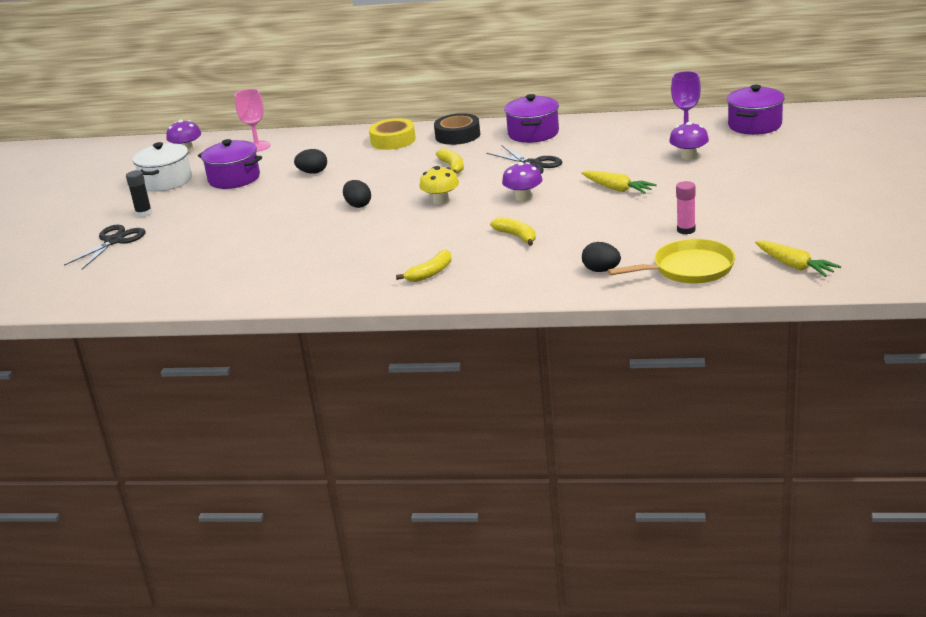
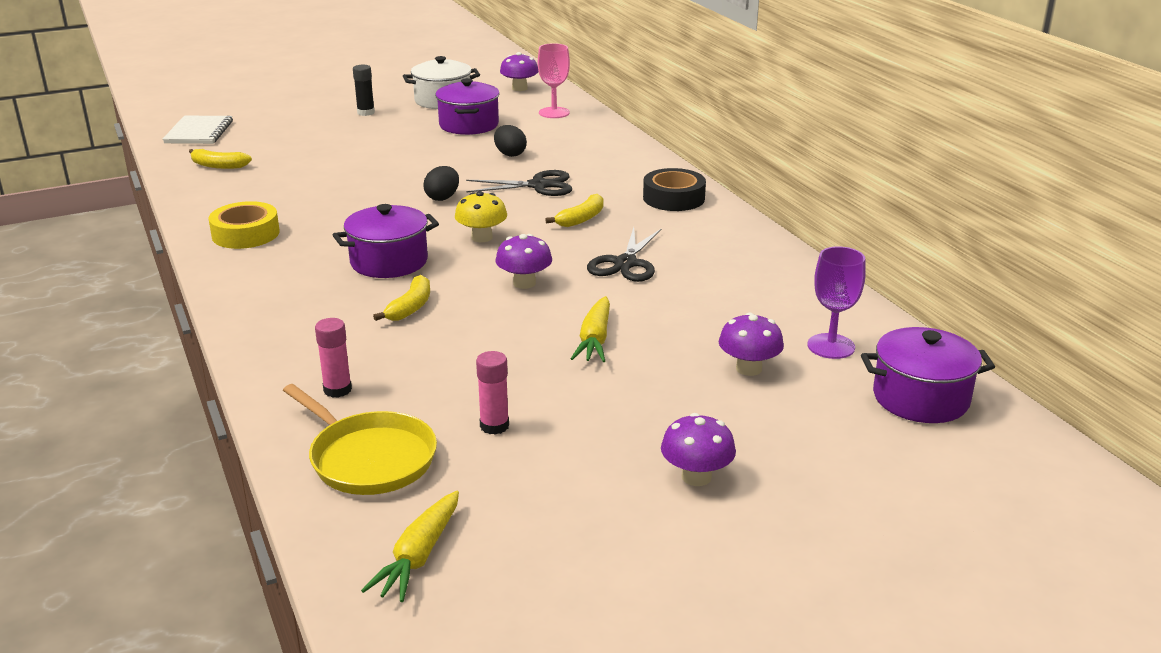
camera: 55 degrees right, 0 degrees up
(75, 288) = (199, 132): none -> white notebook
(114, 241) = (301, 119): black scissors -> black scissors (538, 185)
(393, 140) = (627, 169): yellow tape -> yellow tape (245, 234)
(430, 273) = (288, 282): yellow banana -> yellow banana (218, 166)
(533, 133) = (722, 240): purple pot -> purple pot (389, 262)
(601, 270) = (337, 390): black egg -> pink glue stick
(779, 188) = (696, 477): none -> purple mushroom

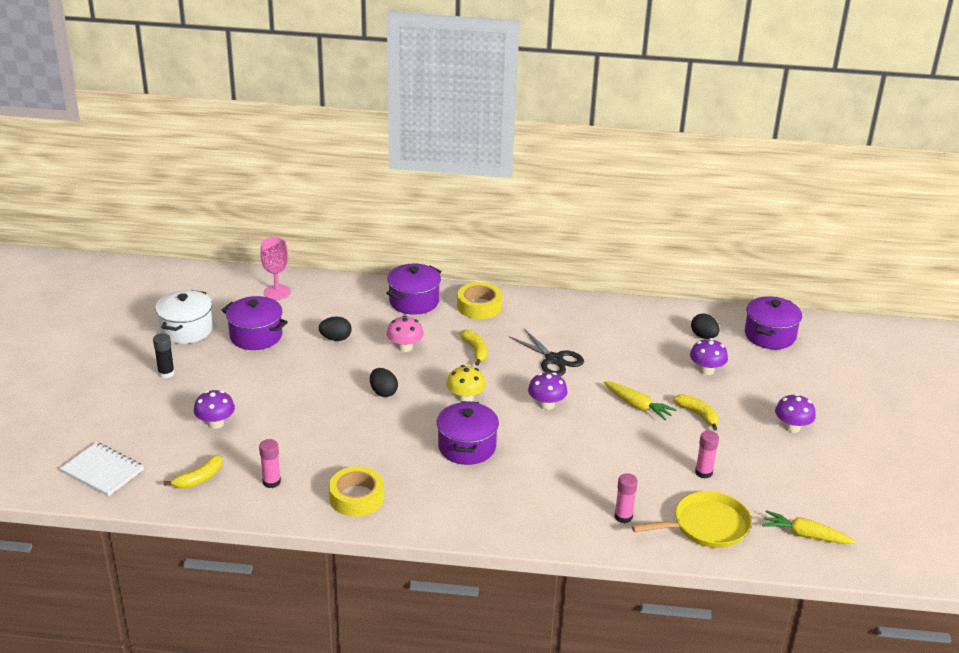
camera: 60 degrees left, 5 degrees up
(239, 193) = (271, 482): none -> pink glue stick
(410, 307) = (541, 458): yellow banana -> yellow banana (697, 414)
(419, 556) = (805, 535): yellow carrot -> yellow carrot turned 150 degrees clockwise
(519, 88) = (205, 287): purple mushroom -> purple mushroom (215, 423)
(538, 185) = (405, 347): black scissors -> pink mushroom
(631, 167) = (414, 301): none -> purple pot
(673, 198) = (479, 306): black tape -> yellow tape
(831, 346) = (703, 336): purple goblet -> black egg

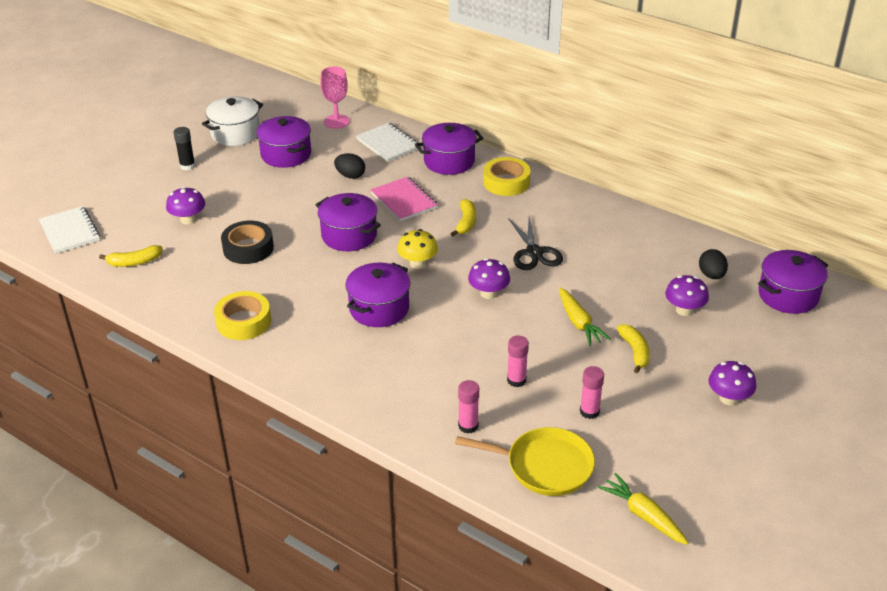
camera: 30 degrees right, 5 degrees up
(271, 482) = (187, 284): pink glue stick -> pink glue stick (516, 380)
(300, 432) = (248, 248): none -> black tape
(345, 300) = (388, 144): none -> white notebook
(383, 392) = (349, 235): black egg -> purple pot
(405, 347) = (404, 201): pink mushroom -> pink notebook

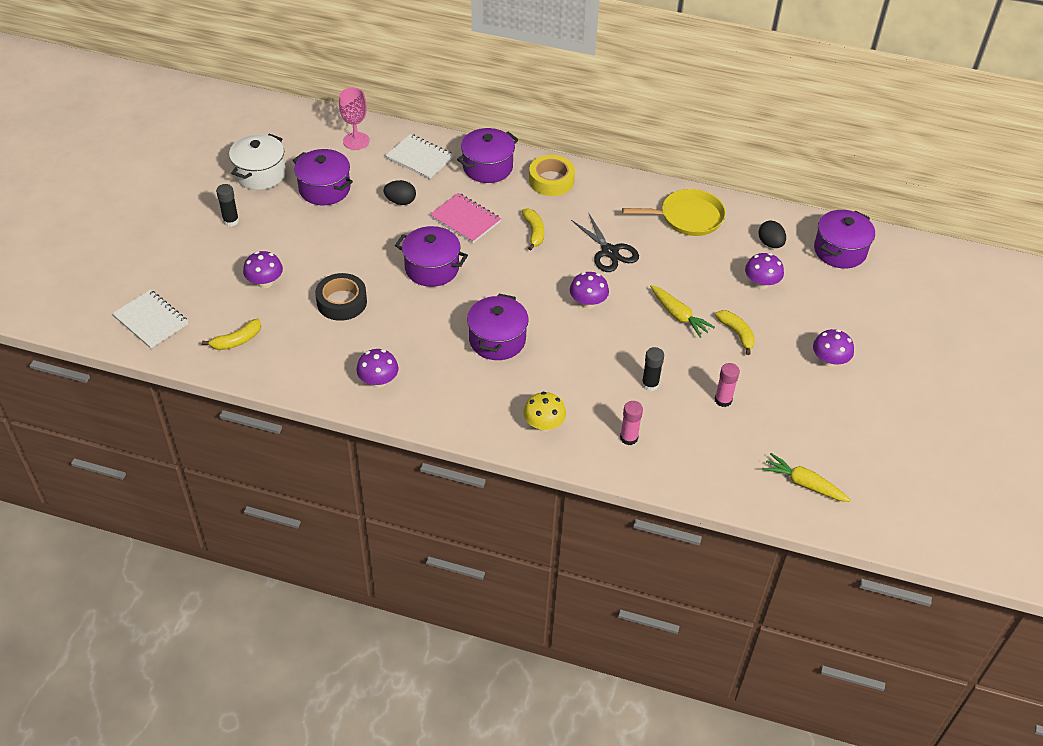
camera: 20 degrees left, 10 degrees up
(243, 322) = (378, 381): yellow tape -> purple mushroom
(418, 263) = (510, 285): yellow mushroom -> yellow mushroom (544, 425)
(516, 380) = (650, 384): pink glue stick -> black glue stick
(545, 466) = (708, 459): yellow pan -> yellow pan (688, 217)

